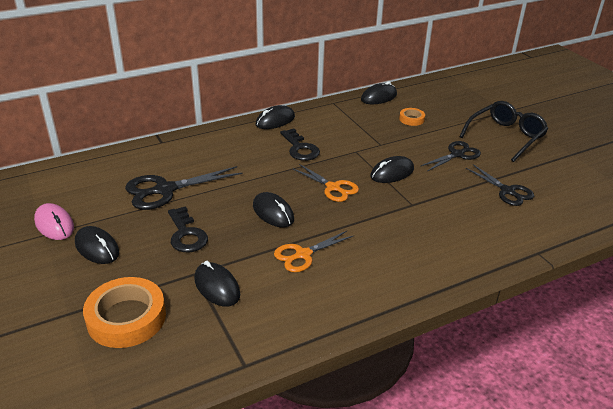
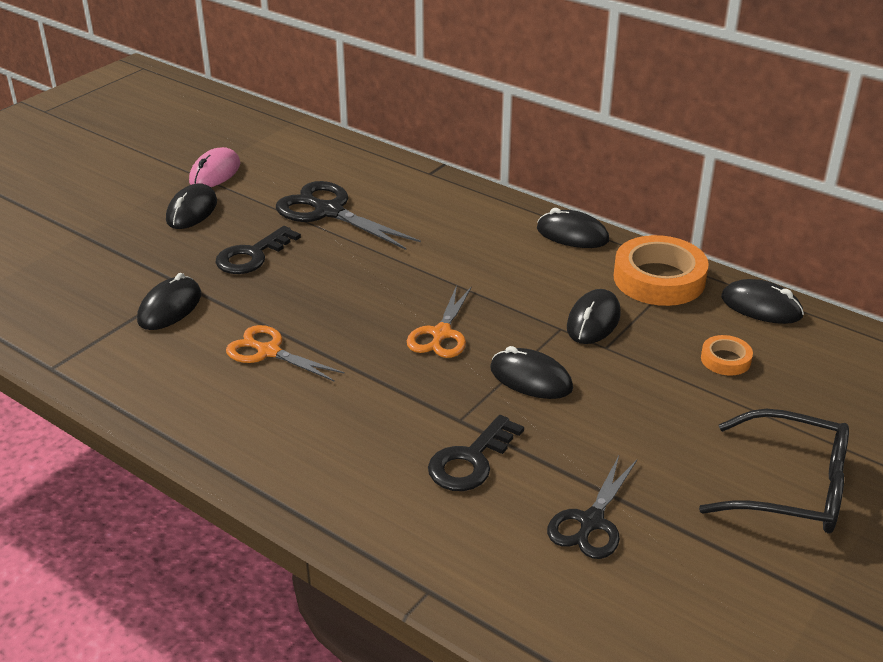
camera: 65 degrees right, 0 degrees up
(126, 318) = (91, 269): orange tape -> orange tape (659, 279)
(273, 213) = (341, 302): black mouse -> black mouse (593, 321)
(300, 148) = (517, 277): black key -> black key (471, 461)
(457, 154) = (657, 437): black scissors -> none

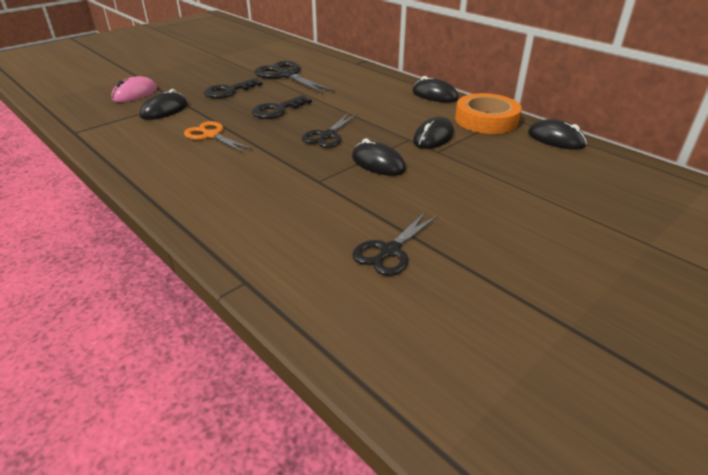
camera: 10 degrees right, 0 degrees up
(192, 211) = (206, 70): black mouse -> none
(215, 173) = (229, 56): pink mouse -> pink mouse (135, 94)
(441, 334) = (327, 135): orange scissors -> black scissors
(471, 461) = (315, 204): black key -> black key (277, 110)
(725, 359) = (522, 165): orange tape -> none
(791, 488) = (557, 246): black glasses -> none

